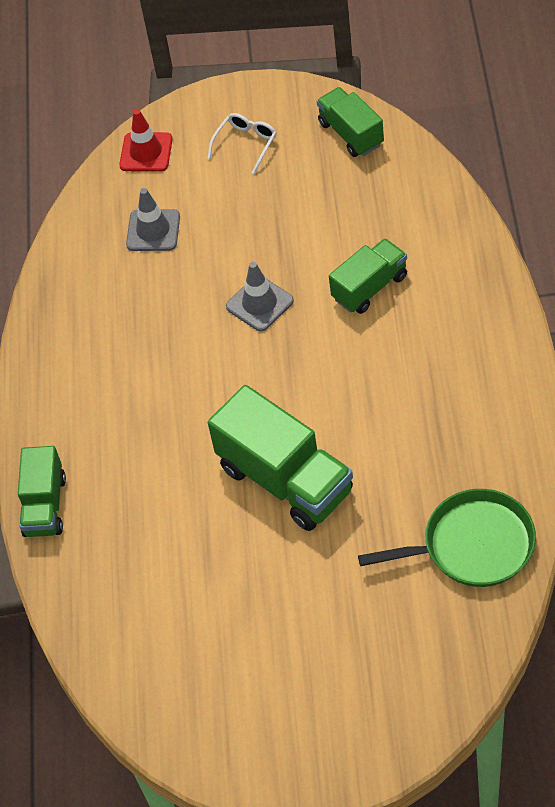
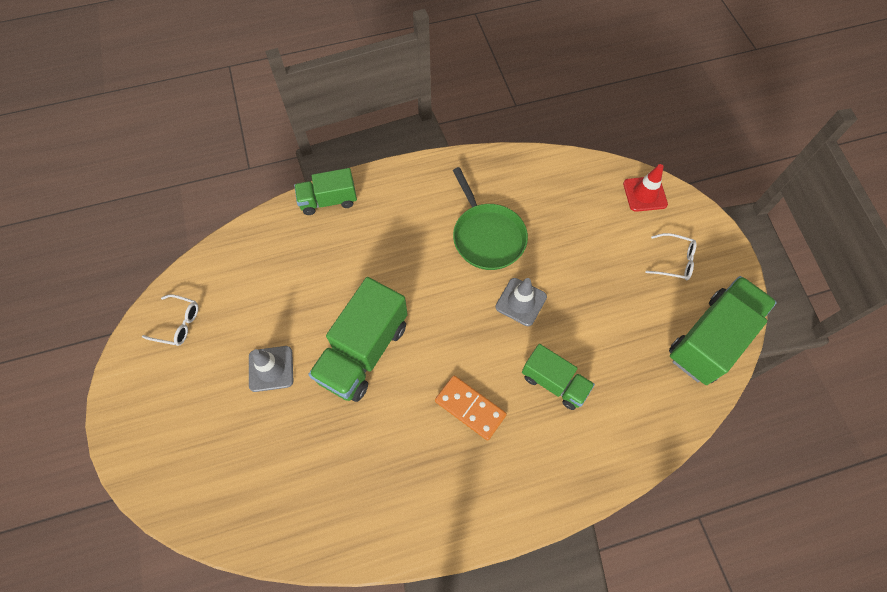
camera: 70 degrees right, 10 degrees up
(153, 230) = (572, 215): grey traffic cone -> grey traffic cone (271, 368)
(190, 704) = (178, 324): none -> white glasses
(351, 134) = (710, 339): green truck -> green truck, size x1.66
(383, 374) = (470, 408): none -> orange domino
(473, 545) = (316, 509): green pan -> green pan (487, 236)

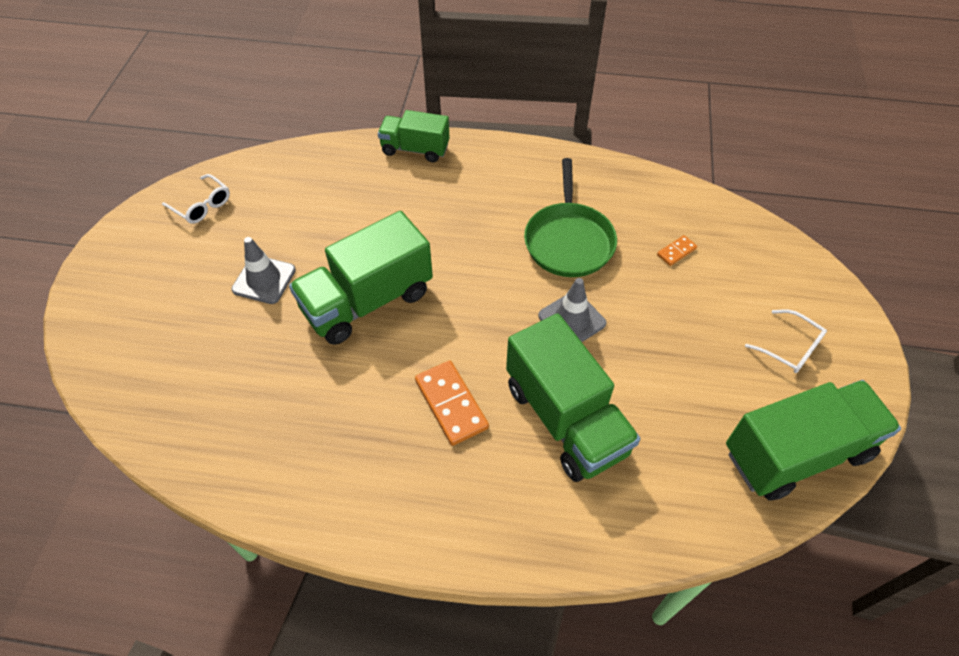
camera: 25 degrees right, 10 degrees down
(554, 382) = (566, 418): green truck -> green truck, size x1.66
(567, 214) = (676, 252): none -> orange domino
(644, 194) = (787, 264): red traffic cone -> none

